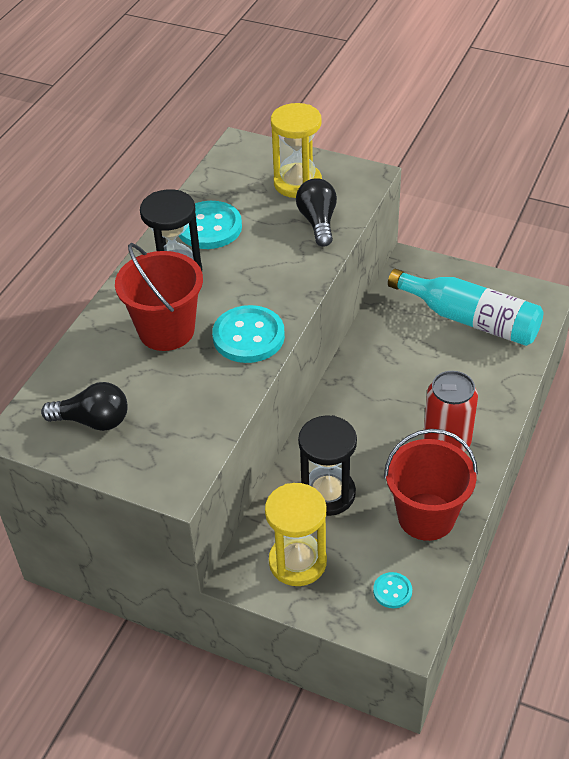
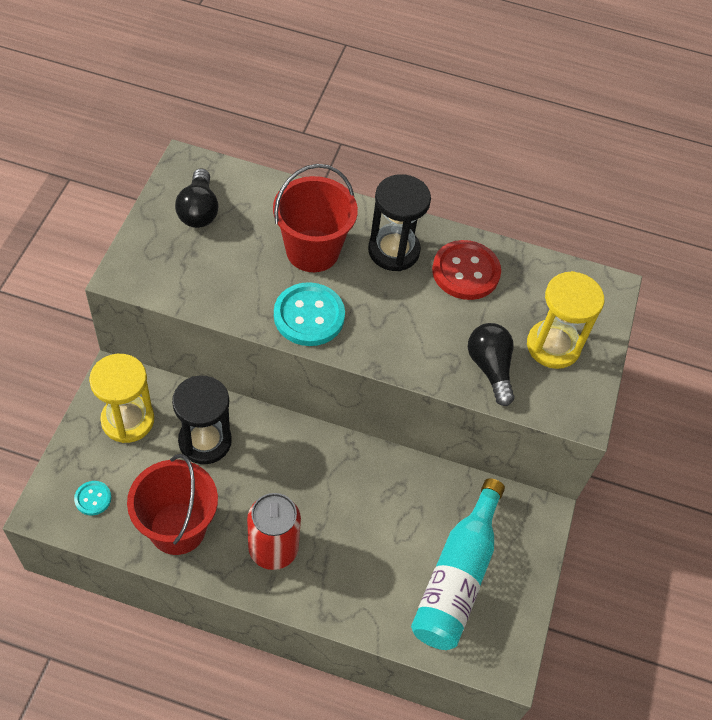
camera: 75 degrees right, 10 degrees up
(209, 227) = (465, 272): turquoise button -> red button
(318, 222) = (490, 368): black light bulb -> black light bulb turned 90 degrees counterclockwise

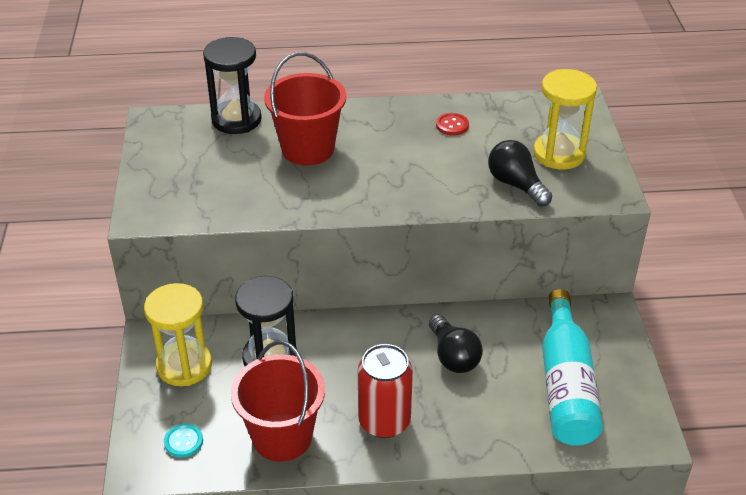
camera: 15 degrees left, 15 degrees down
(198, 210) = (185, 150): black light bulb -> black light bulb (453, 356)
(309, 316) = (333, 196): turquoise button -> none
(393, 251) = (380, 129): black hourglass -> black hourglass (236, 120)
(465, 272) = (452, 125): red button -> red button, size x0.50

